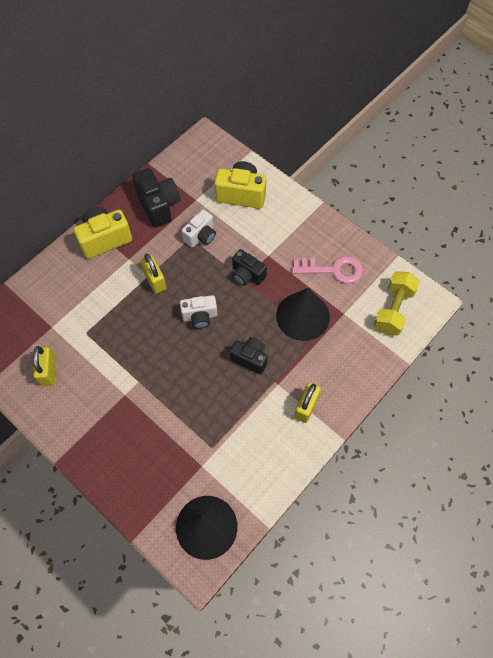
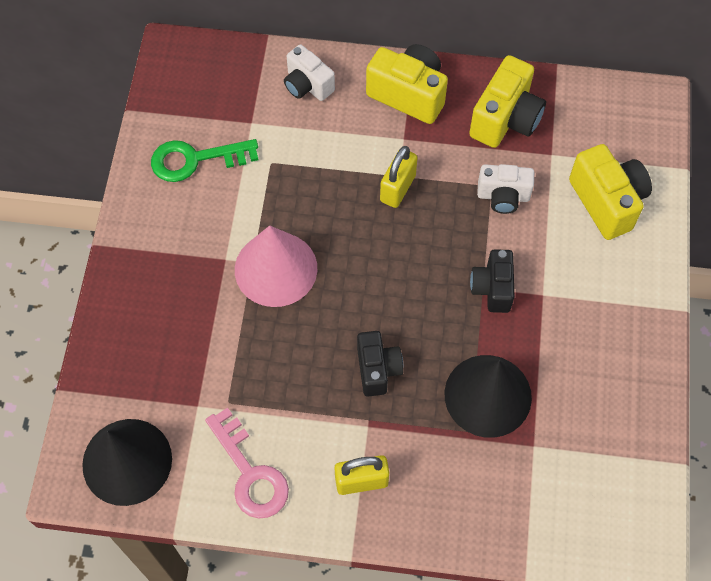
camera: 55 degrees right, 0 degrees up
(49, 371) = (195, 160): yellow padlock -> green key
(152, 372) = (276, 269): none -> pink cone
(158, 206) = (505, 119): black camera -> yellow camera
(200, 316) = (389, 272): white camera -> white camera (307, 85)
(333, 270) = (589, 391): pink key -> pink key (250, 473)
(393, 310) = (591, 509): yellow dumbbell -> none

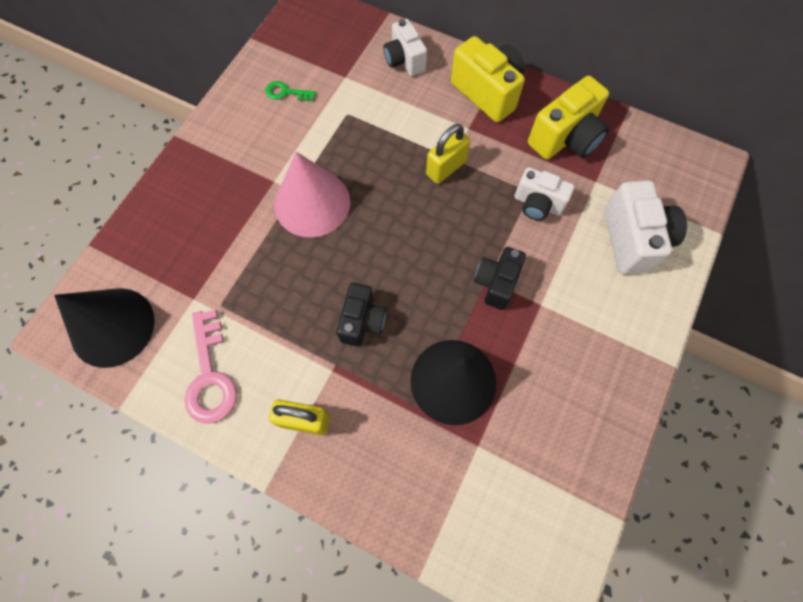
camera: 20 degrees right, 5 degrees up
(195, 160) = (286, 92): green key -> green key, size x0.53
(607, 202) = (633, 239): yellow camera -> white camera

